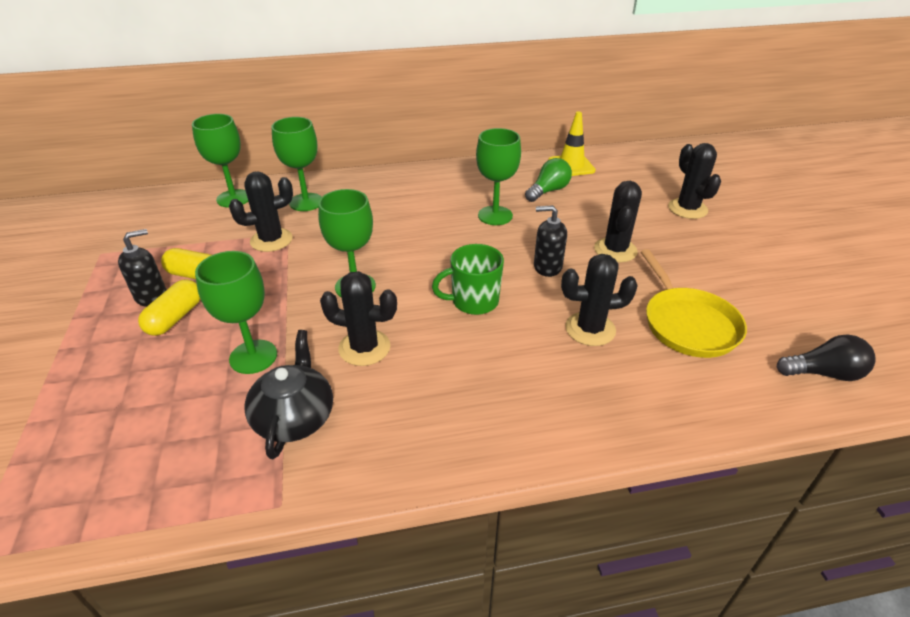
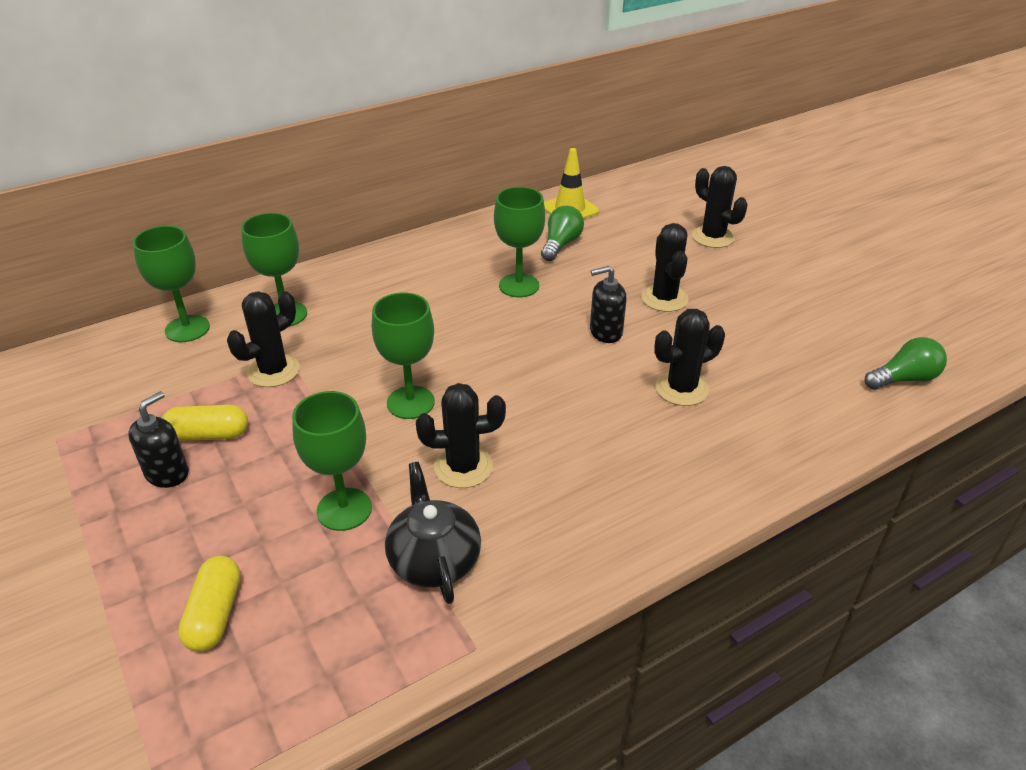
camera: 20 degrees left, 0 degrees up
(175, 317) = (217, 490): yellow capsule -> yellow capsule (215, 614)
(473, 301) = (550, 388): green mug -> none
(688, 324) = (769, 360): yellow pan -> none
(823, 373) = (904, 379): black light bulb -> green light bulb

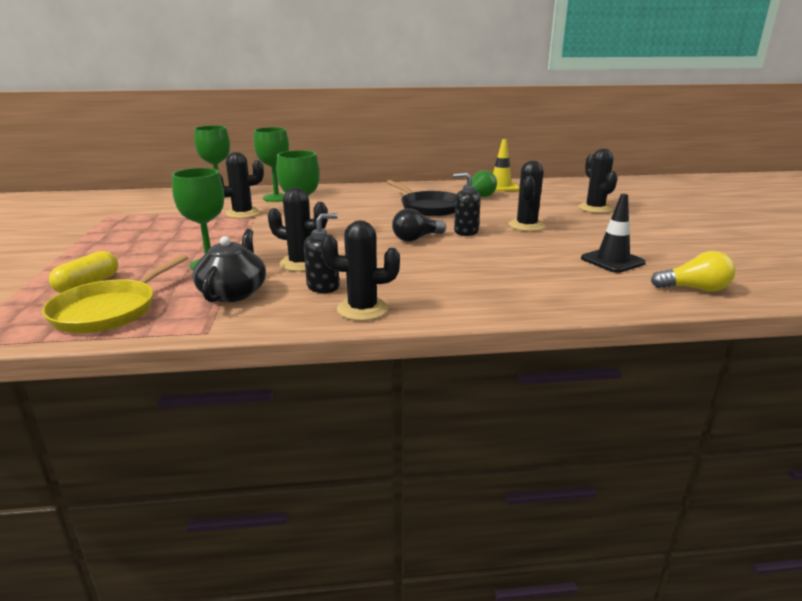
camera: 25 degrees right, 15 degrees down
(167, 473) = (139, 235): black soap dispenser -> black soap dispenser (323, 286)
(208, 435) = (178, 227): yellow capsule -> none
(307, 656) = (109, 310): none -> yellow pan
(519, 285) = (429, 207): green goblet -> black pan
(559, 365) = (416, 238): none -> black light bulb
(681, 388) = (493, 261): black cactus -> black cactus (362, 309)
(800, 348) = (612, 261): none -> black traffic cone
(904, 379) = (694, 289): green light bulb -> yellow light bulb

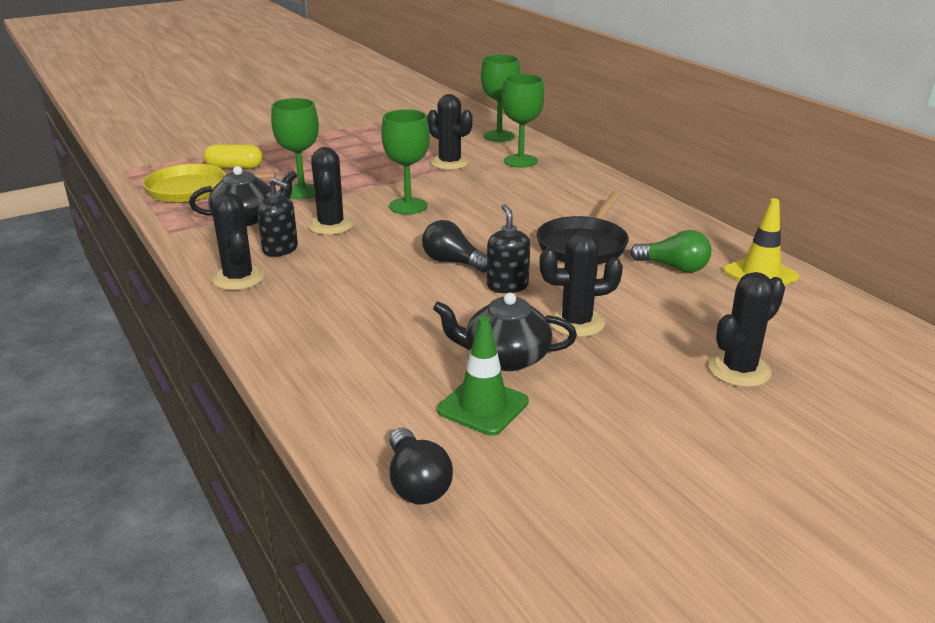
camera: 65 degrees right, 5 degrees up
(557, 247) = (505, 357): none -> black teapot
(612, 261) = (483, 406): black traffic cone -> green traffic cone
(694, 289) = (416, 483): yellow light bulb -> black light bulb

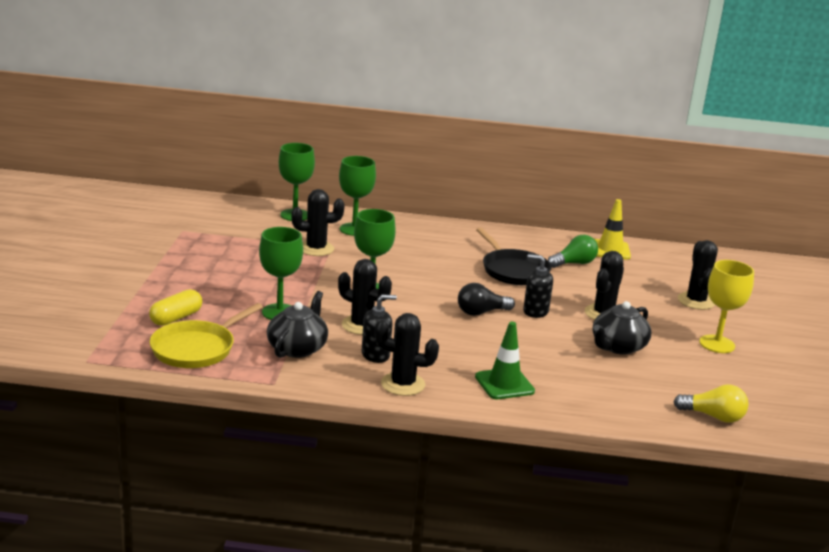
camera: 55 degrees left, 5 degrees down
(416, 483) = (713, 416): black light bulb -> yellow light bulb
(483, 406) = (660, 372): green traffic cone -> green traffic cone (504, 384)
(639, 423) = (717, 344): none -> yellow goblet

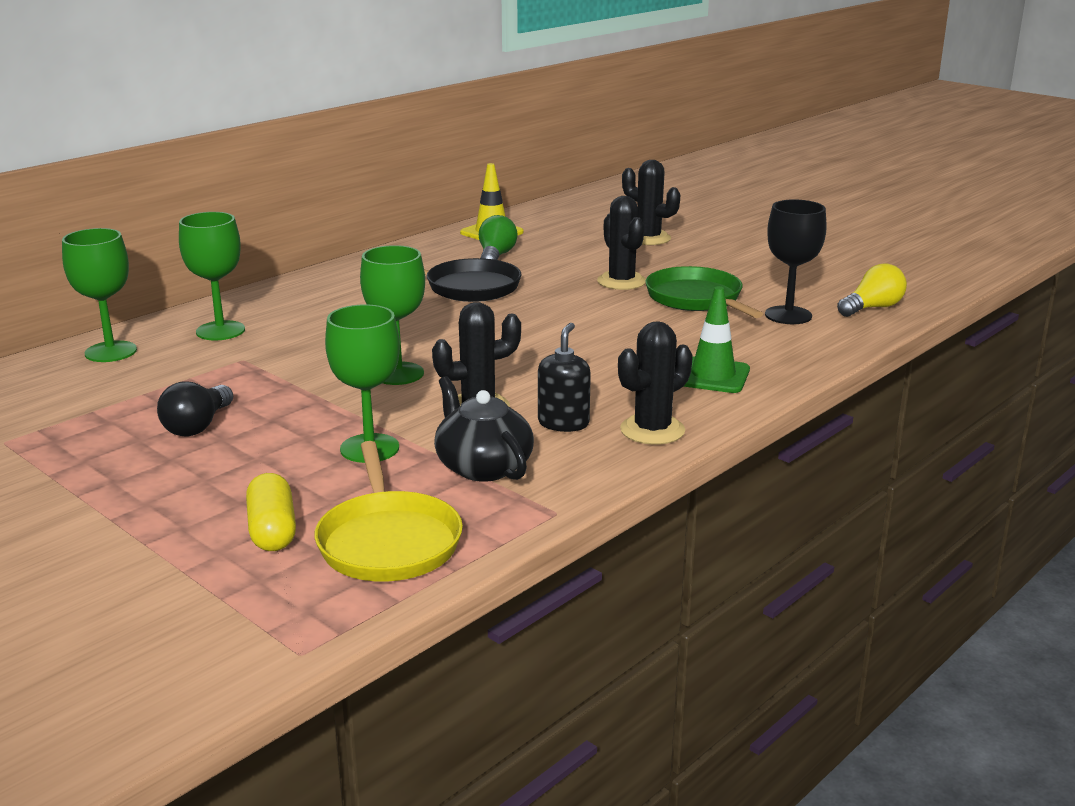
camera: 50 degrees left, 0 degrees up
(316, 249) = (232, 369): black cactus -> none
(481, 312) = (539, 334): black light bulb -> black light bulb (198, 426)
(535, 311) = (574, 308): black soap dispenser -> none
(617, 347) = (696, 299): black teapot -> green pan
(644, 387) = (788, 315): none -> black goblet
(717, 344) = (740, 260): yellow goblet -> none

